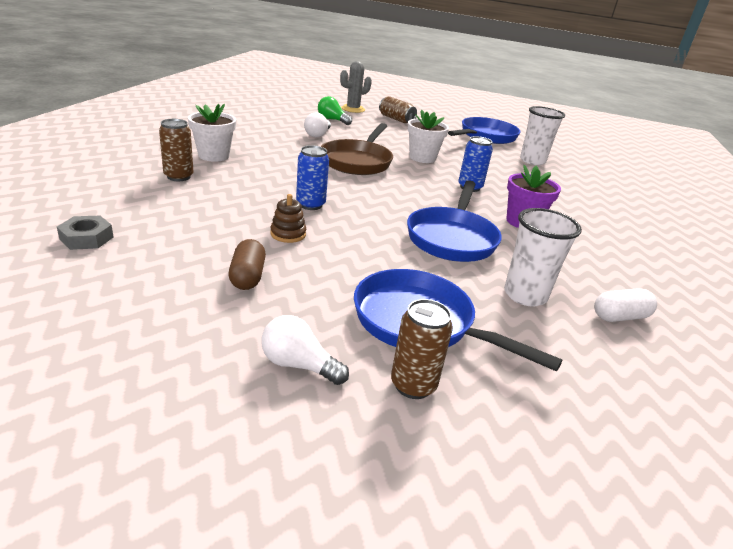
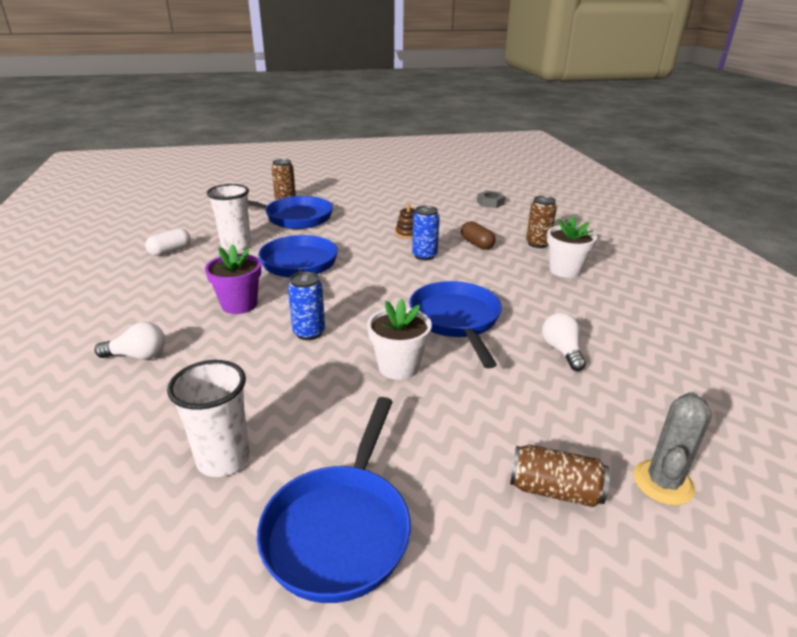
camera: 155 degrees right, 0 degrees up
(247, 276) = (395, 211): brown capsule -> brown capsule (477, 244)
(298, 365) = (335, 195): white light bulb -> white light bulb (138, 356)
(332, 120) = (614, 406): green light bulb -> none
(357, 161) = (456, 320): brown pan -> blue pan

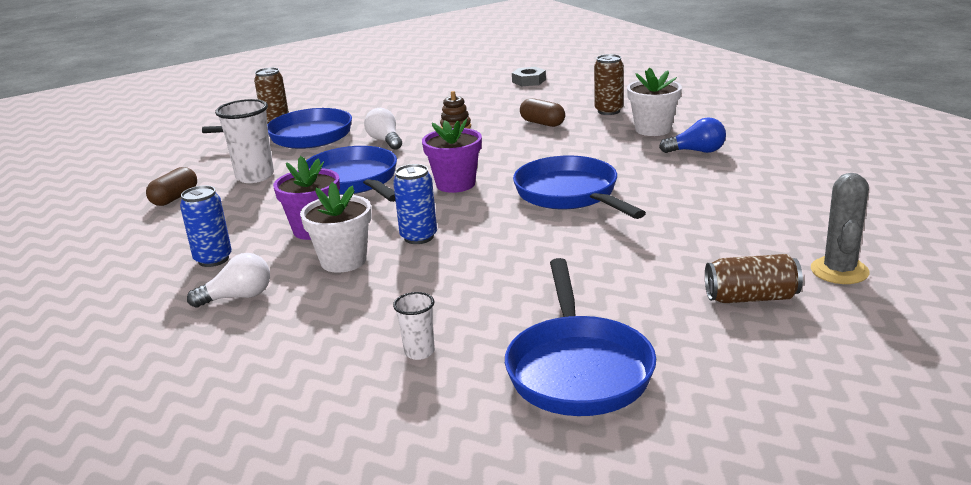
camera: 15 degrees left, 5 degrees down
(170, 251) = (175, 198): white capsule -> brown capsule
(223, 459) = (419, 352): white cup -> white cup, size x0.54
(372, 287) = (455, 184): none -> purple flower pot
(398, 367) = (539, 244): white flower pot -> white flower pot (343, 261)
(424, 256) = (491, 145): blue can -> blue can (213, 259)
(561, 351) = (693, 197): white light bulb -> white light bulb (385, 141)
(591, 302) = (697, 151): none -> blue light bulb

